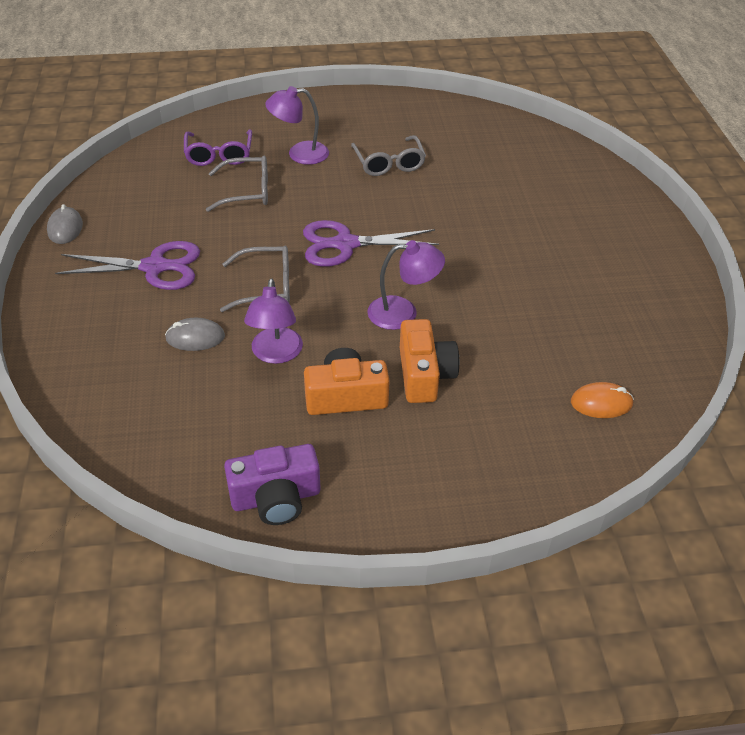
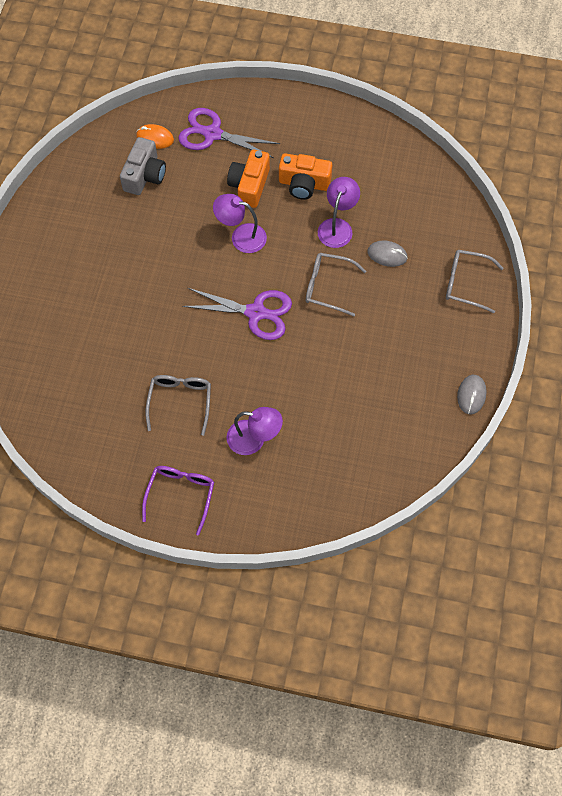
camera: 160 degrees left, 20 degrees up
(155, 267) = (405, 330): purple scissors -> purple scissors (212, 134)
(219, 155) = (327, 459): purple glasses -> purple glasses (181, 495)
(247, 192) = (314, 398): grey glasses -> grey glasses (465, 283)
(276, 498) = (363, 134): purple camera -> none
(578, 351) = (145, 175): none -> grey camera

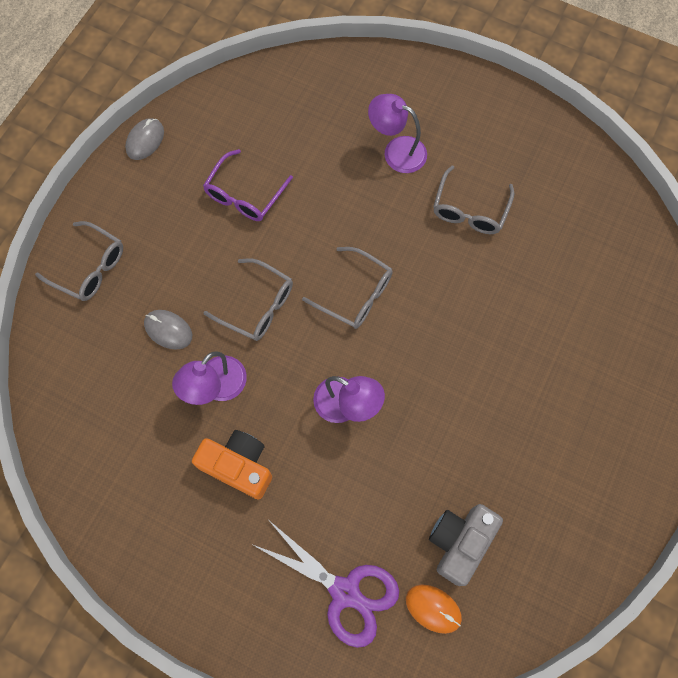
camera: 165 degrees left, 5 degrees up
(181, 495) = (487, 114): purple glasses -> purple glasses (244, 195)
(249, 185) = (314, 484): orange camera -> none
(256, 312) = (355, 294): purple scissors -> grey glasses

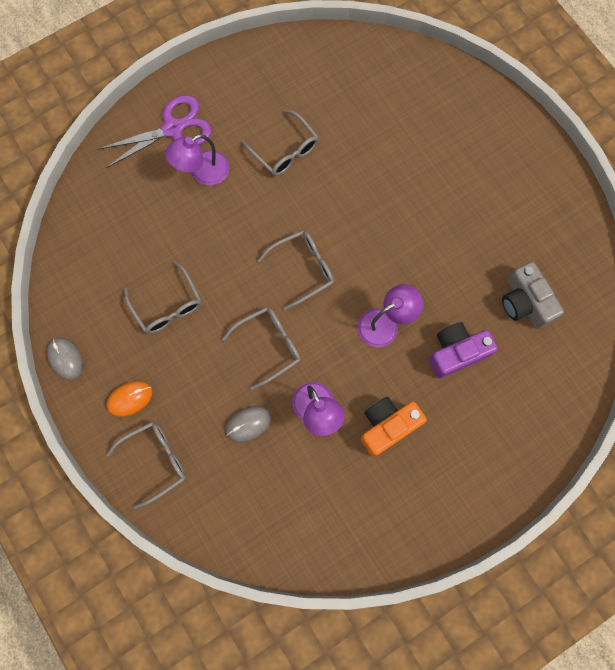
camera: 60 degrees left, 5 degrees up
(244, 195) = (167, 305): purple glasses -> grey glasses
(345, 591) = (518, 398): purple scissors -> purple scissors (173, 128)
(358, 496) = (456, 352): none -> purple camera
(433, 608) = (559, 346): orange mouse -> orange mouse (130, 399)

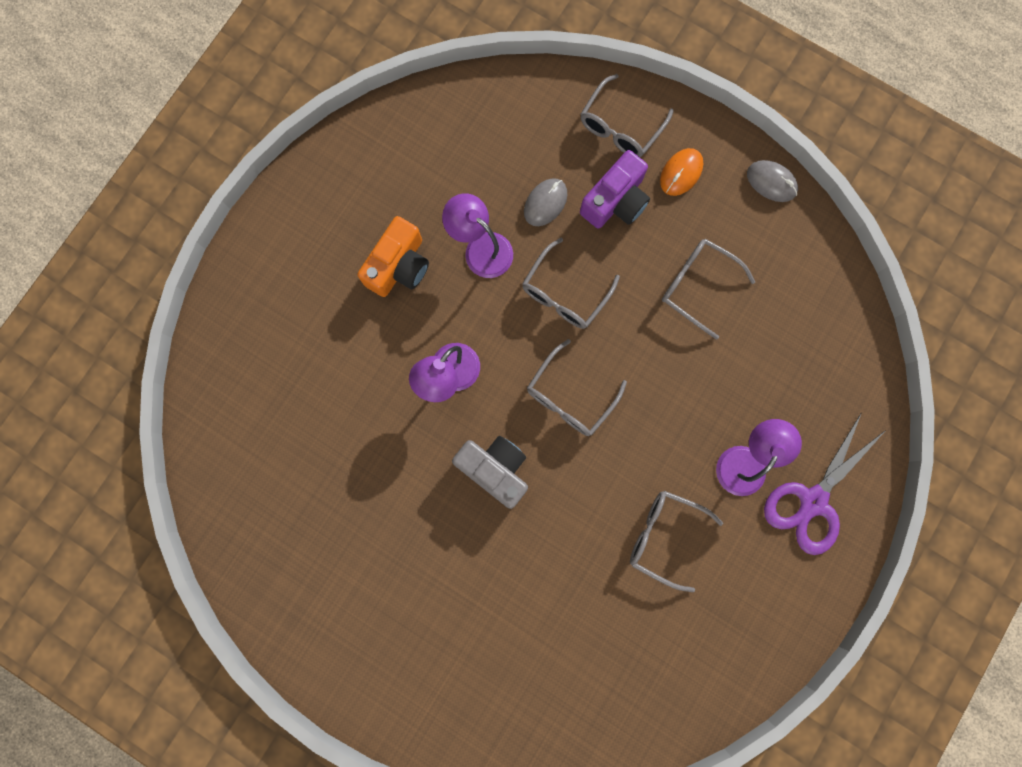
camera: 155 degrees right, 5 degrees up
(456, 352) = (356, 379): purple camera -> purple camera (615, 201)
(524, 302) = (300, 474): grey camera -> grey camera (495, 469)

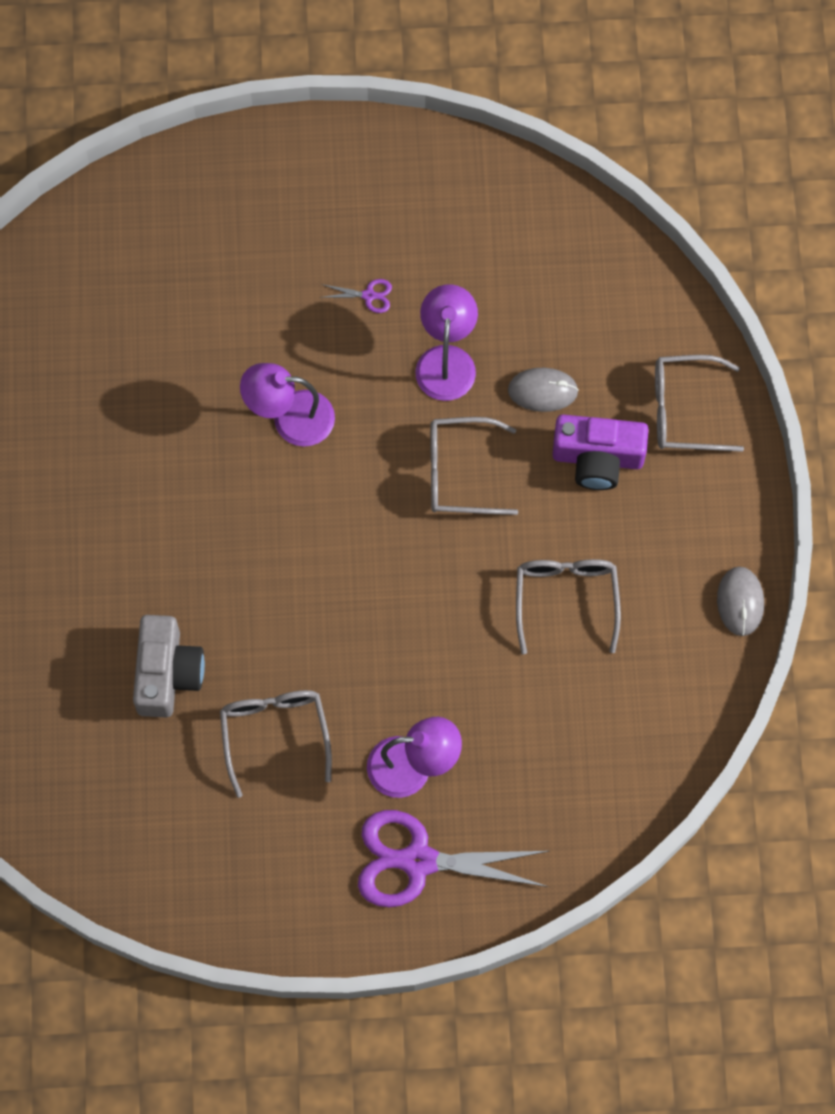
camera: 55 degrees right, 10 degrees down
(399, 266) = (369, 295): orange camera -> purple scissors
(495, 469) = (226, 525): grey camera -> grey camera (167, 673)
(570, 396) = (354, 548): grey glasses -> none
(681, 173) = (679, 503): orange mouse -> none

